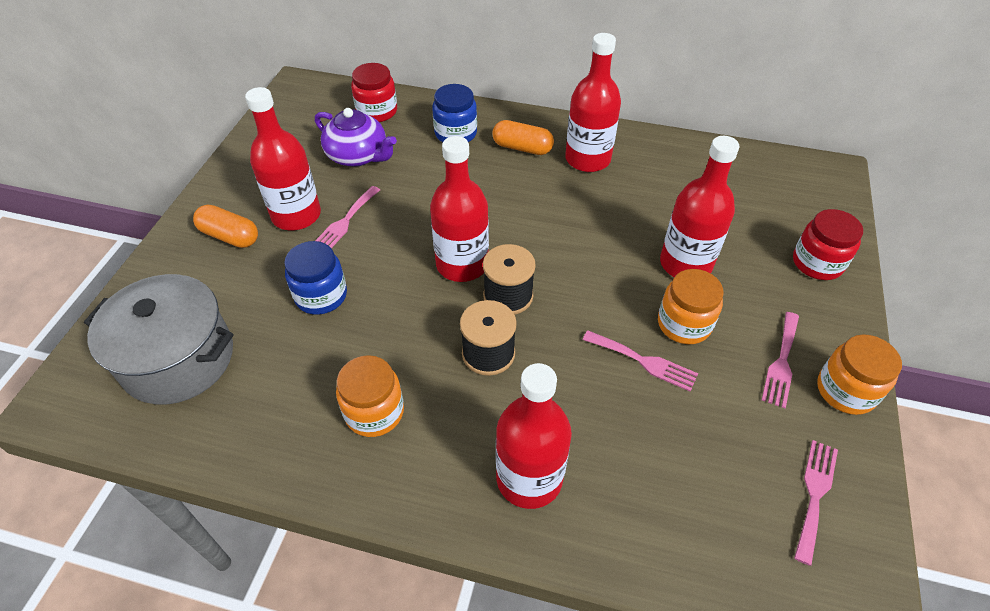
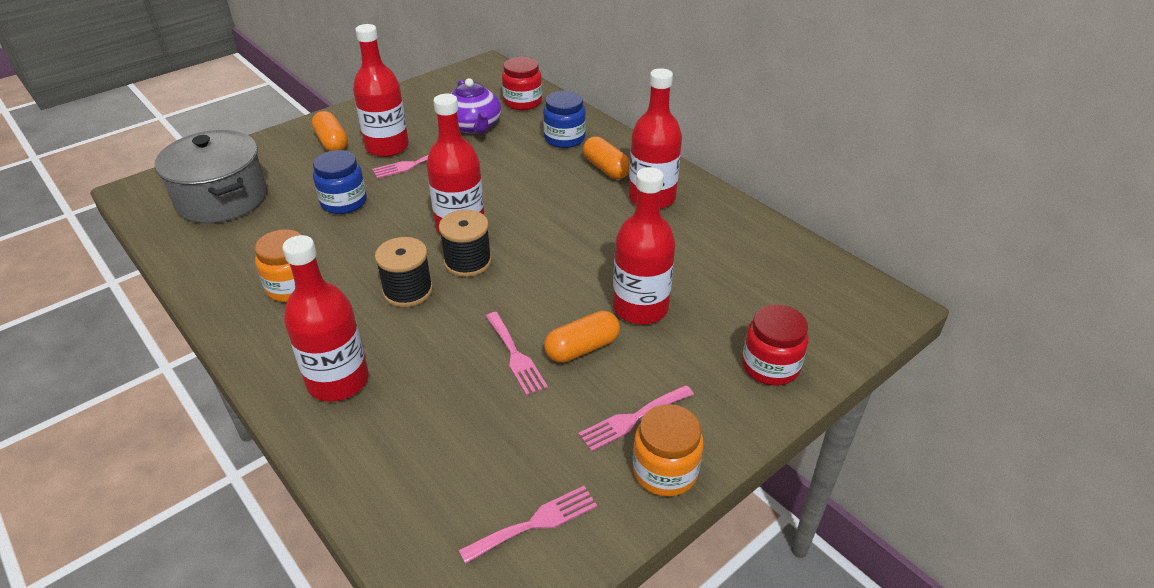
camera: 35 degrees right, 10 degrees down
(684, 324) = (582, 348): orange jar -> orange capsule

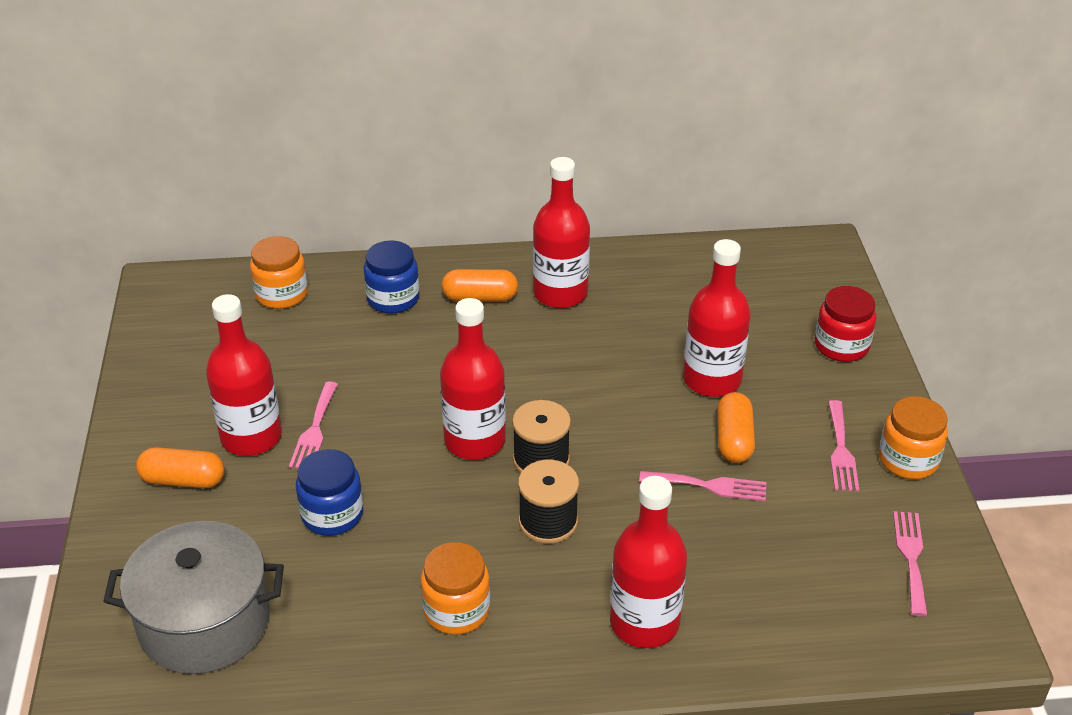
camera: 55 degrees left, 0 degrees up
(473, 126) = (288, 352): purple teapot -> none
(522, 102) = (281, 294): red jar -> orange jar

